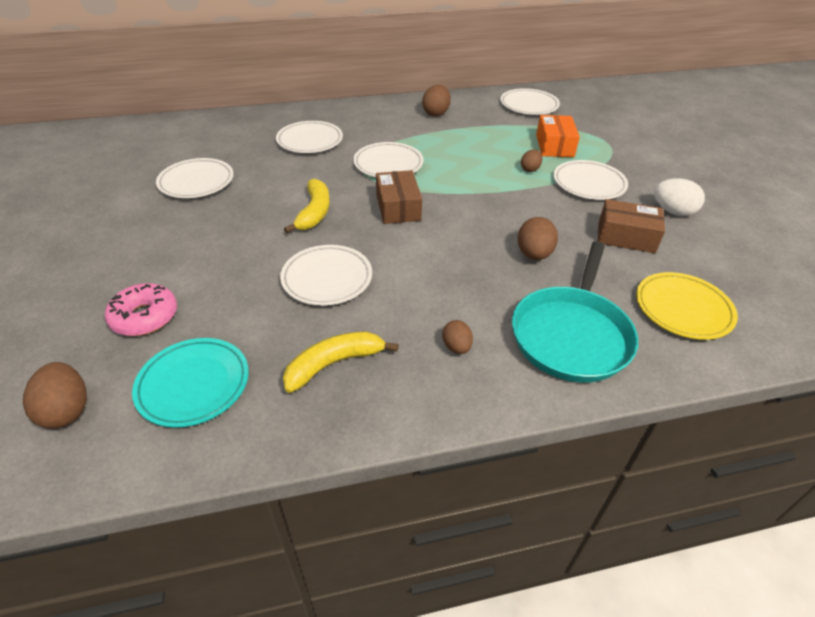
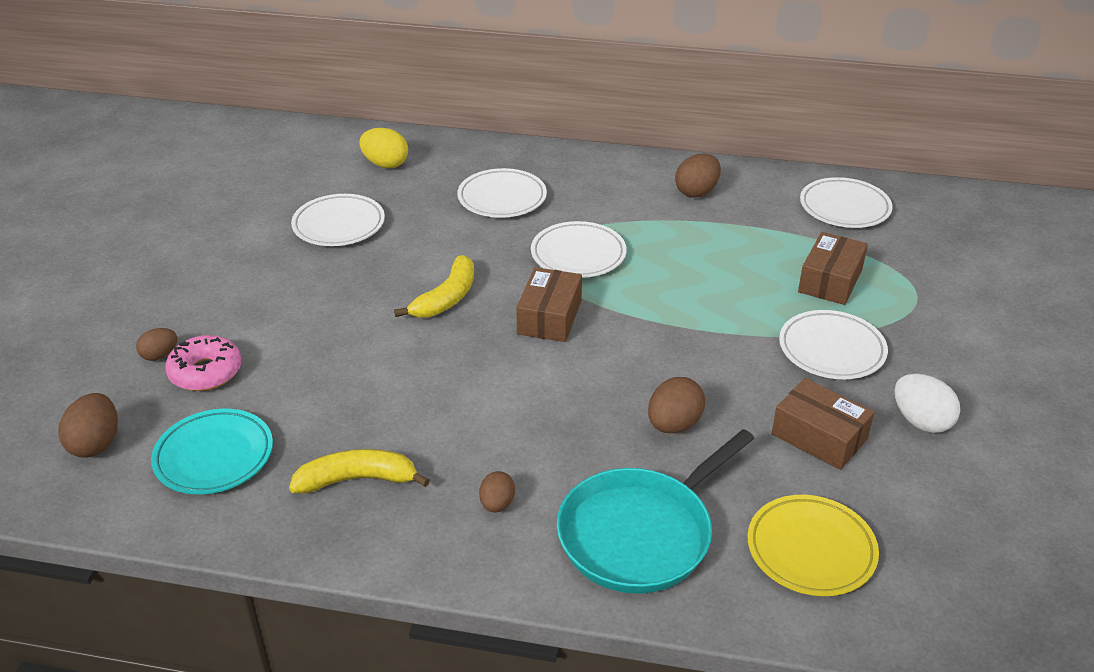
camera: 25 degrees right, 5 degrees down
(208, 136) = (385, 164): none -> yellow egg
(327, 279) = (409, 384): white plate -> none
(530, 169) = (764, 307): brown egg -> brown egg (160, 355)
(554, 146) = (830, 280): orange box -> brown box

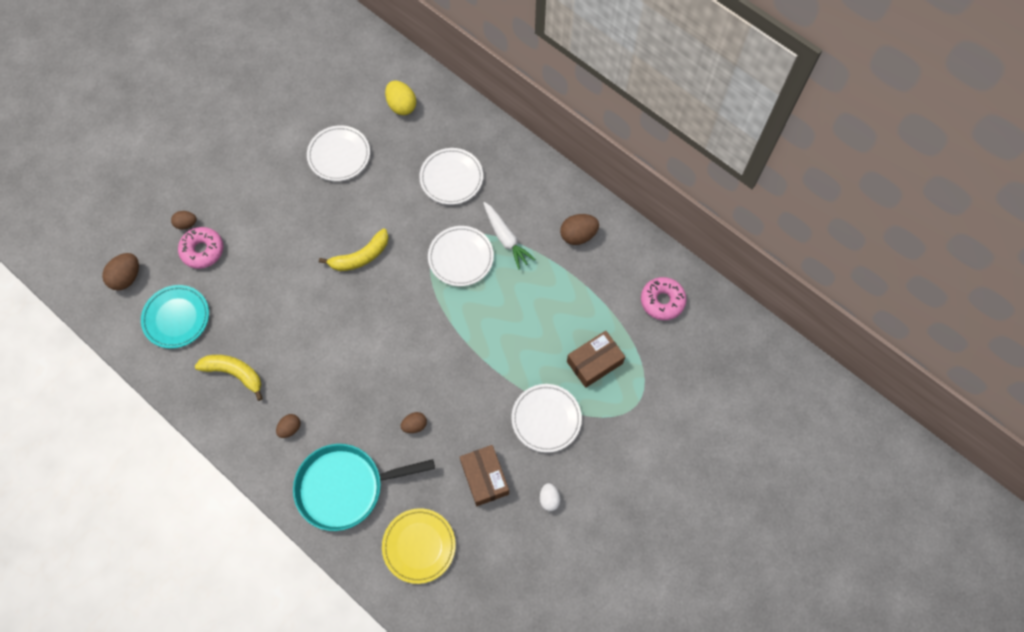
camera: 30 degrees right, 30 degrees up
(549, 317) = (407, 304): brown box -> none
(616, 221) = (505, 238): none -> white carrot
(674, 425) = (414, 425): brown egg -> brown egg, size x0.63
(844, 208) = (662, 301): white plate -> pink donut
(921, 421) = (549, 499): white egg -> white egg, size x0.63

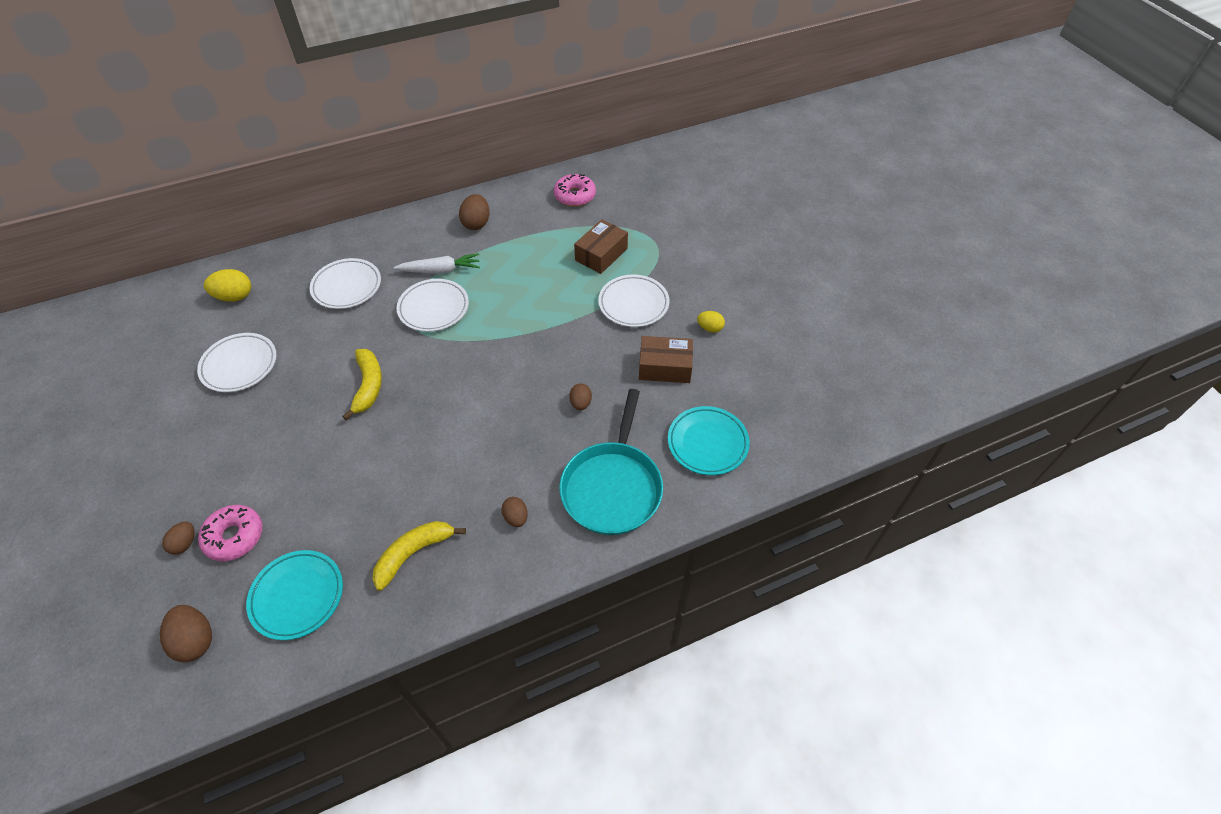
camera: 65 degrees left, 15 degrees down
(419, 546) = (707, 443): yellow plate -> turquoise plate
(549, 499) = (710, 328): white egg -> yellow egg
(594, 362) = (601, 254): brown box -> brown box turned 45 degrees clockwise

